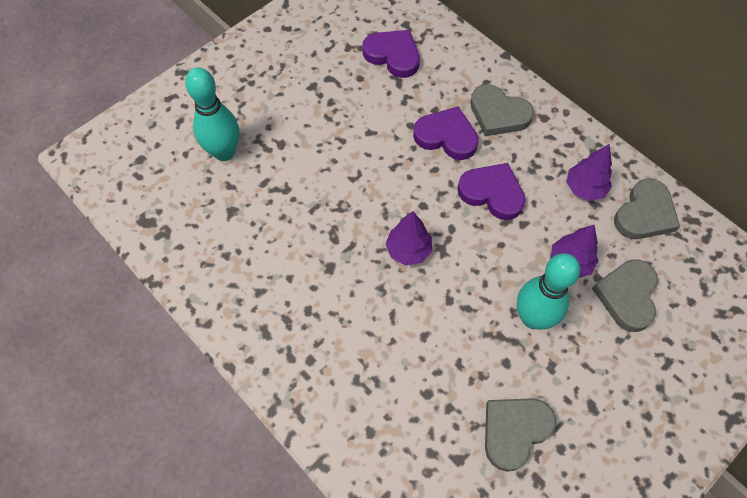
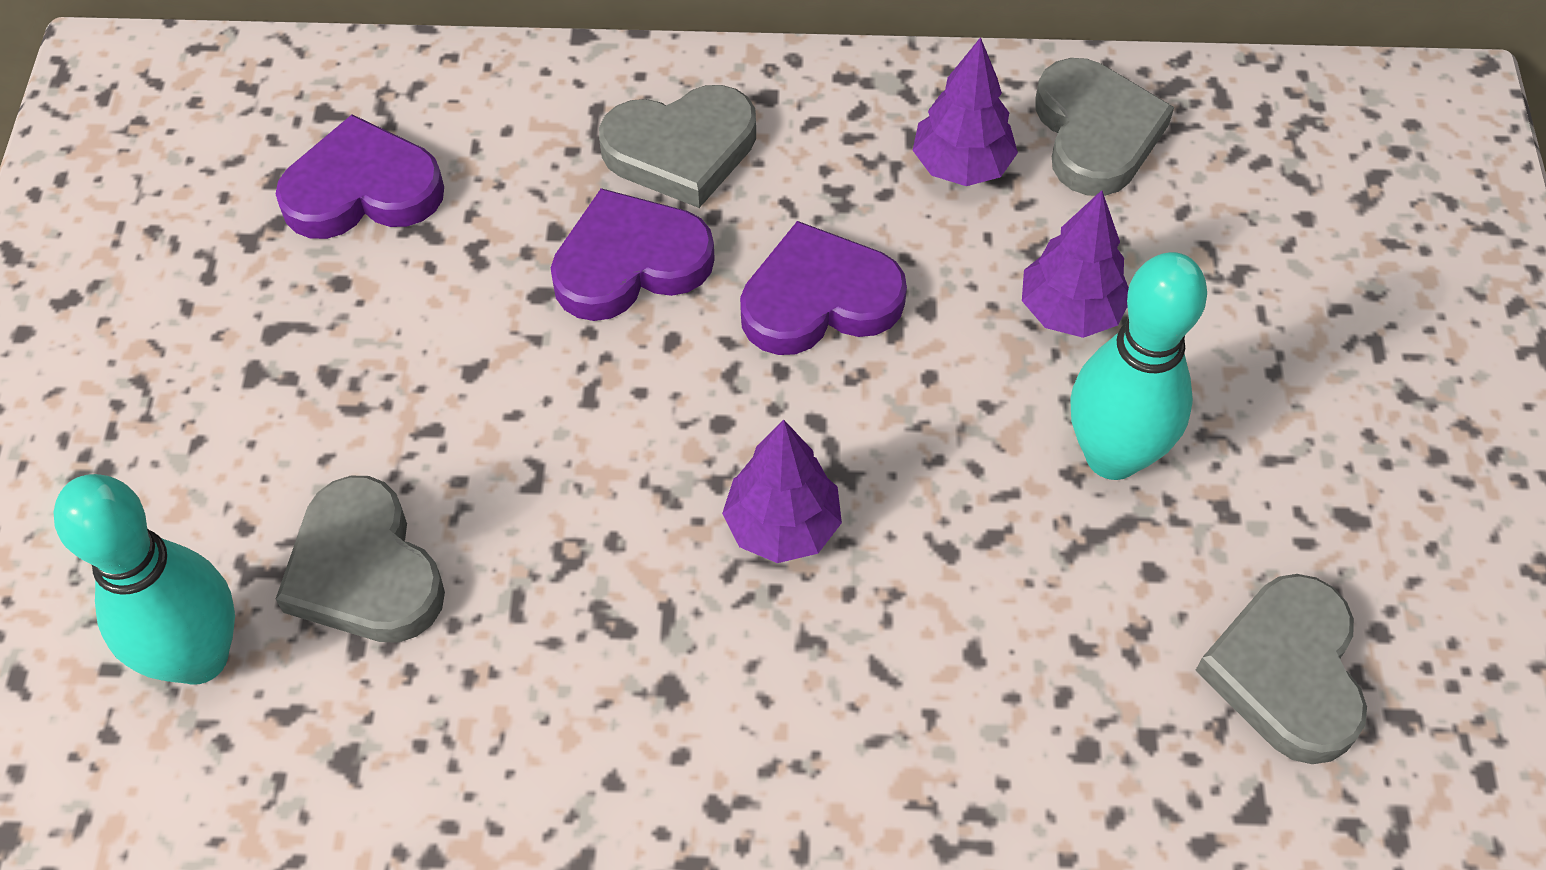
camera: 45 degrees left, 5 degrees down
(627, 296) = (1210, 290): grey heart -> grey heart (364, 570)

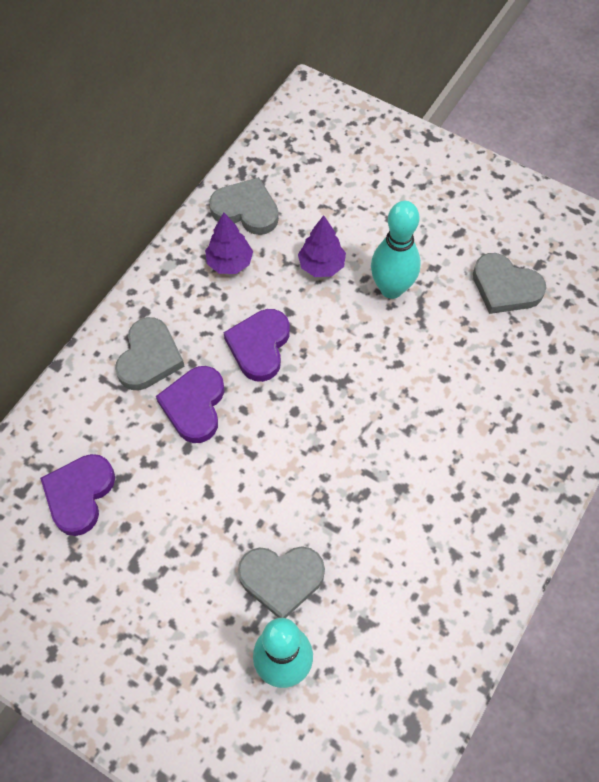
camera: 60 degrees left, 5 degrees up
(782, 526) = (354, 413): purple tree -> none

